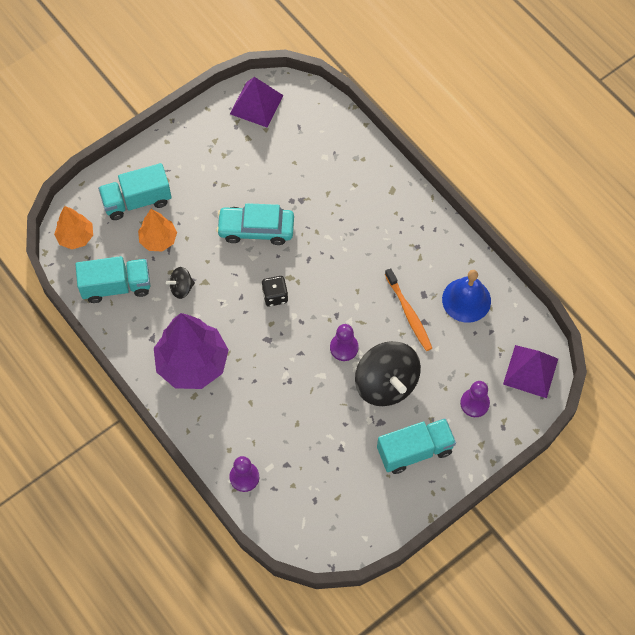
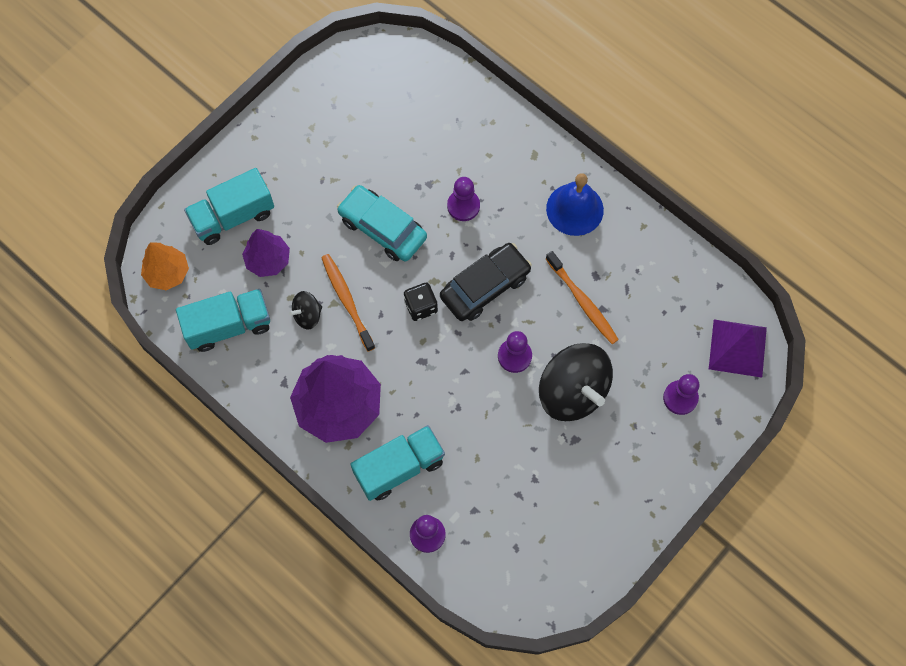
camera: 10 degrees left, 5 degrees up
(158, 240) = (268, 260): orange tree -> purple tree
(215, 281) = (346, 300): none -> orange toothbrush
(256, 104) = (353, 75): purple pyramid -> none
(256, 229) = (382, 228): turquoise car -> turquoise car turned 45 degrees clockwise
(325, 222) = (463, 206): none -> purple pawn
(331, 288) = (485, 286): none -> black car
(414, 451) = (621, 467): turquoise truck -> turquoise truck (399, 468)
(466, 300) = (646, 274): blue bell -> blue bell (574, 209)

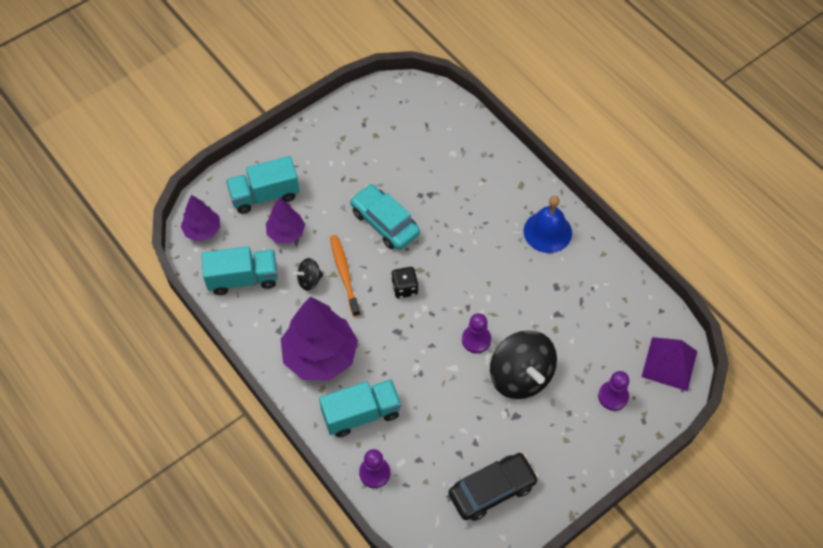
camera: 10 degrees right, 10 degrees down
(167, 273) = (202, 230): orange tree -> purple tree
(463, 206) = (455, 215): purple pawn -> none
(485, 286) = (461, 281): black car -> black car (492, 490)
(583, 302) = (542, 306): orange toothbrush -> none

